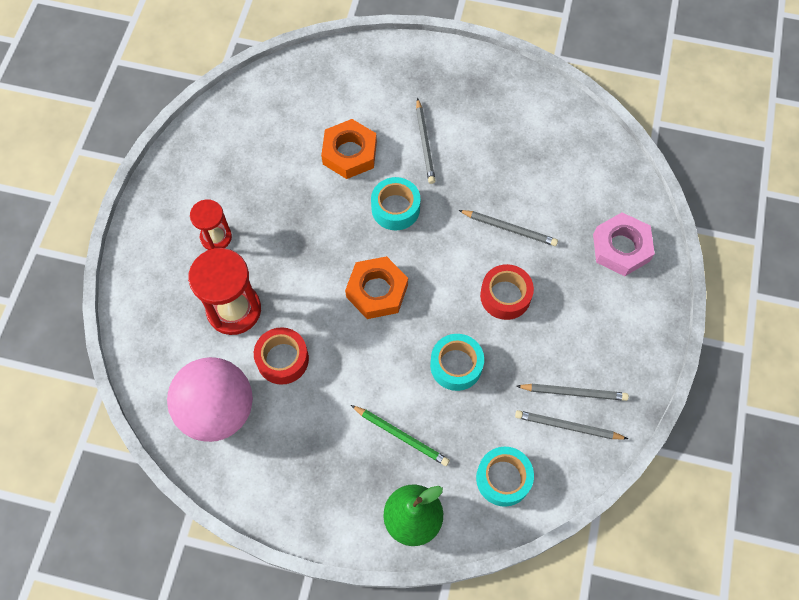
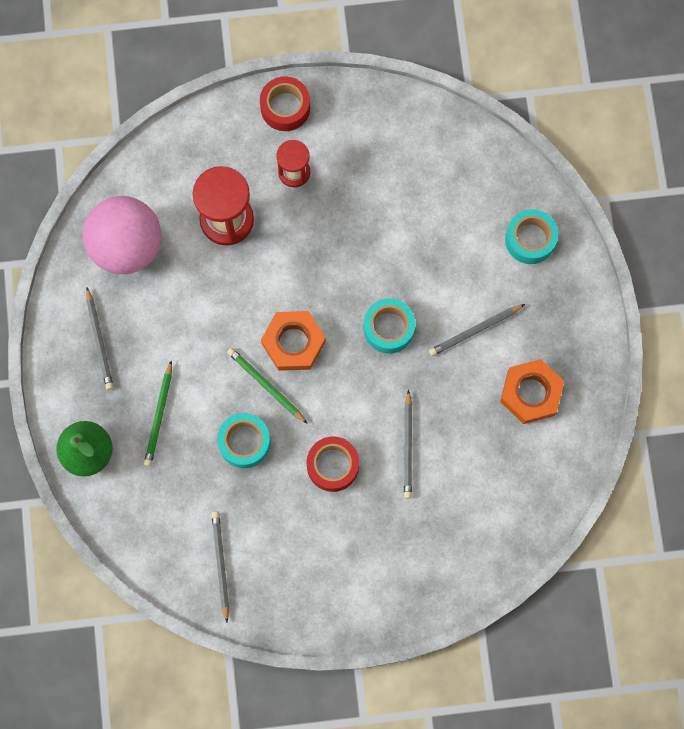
camera: 70 degrees right, 10 degrees up
(282, 359) = (194, 283): red tape -> red tape (285, 107)
(349, 153) = (434, 261): orange nut -> orange nut (531, 393)
(408, 328) = (266, 385): none -> green pencil
(503, 478) = (151, 520): turquoise tape -> turquoise tape (530, 239)
(573, 392) = (256, 560): grey pencil -> grey pencil (99, 340)
(621, 248) = (428, 564): pink nut -> none

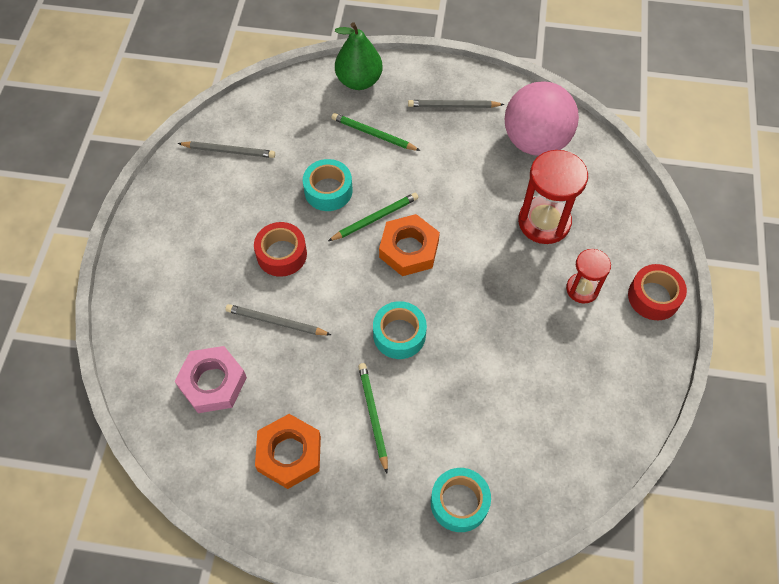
camera: 105 degrees right, 15 degrees down
(475, 330) = (373, 416): grey pencil -> green pencil
(485, 484) = (213, 382): none -> pink nut

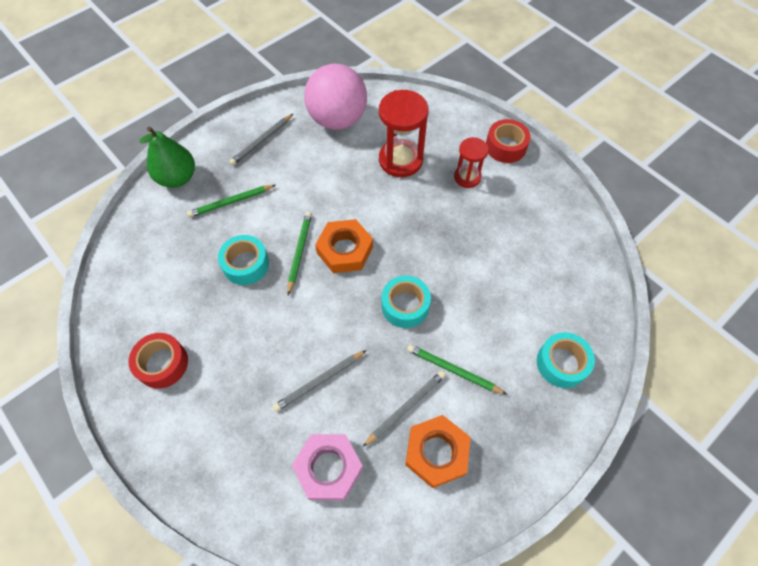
camera: 50 degrees left, 0 degrees up
(228, 151) = (137, 306): grey pencil -> grey pencil (406, 408)
(281, 254) = (266, 335): red tape -> red tape (162, 364)

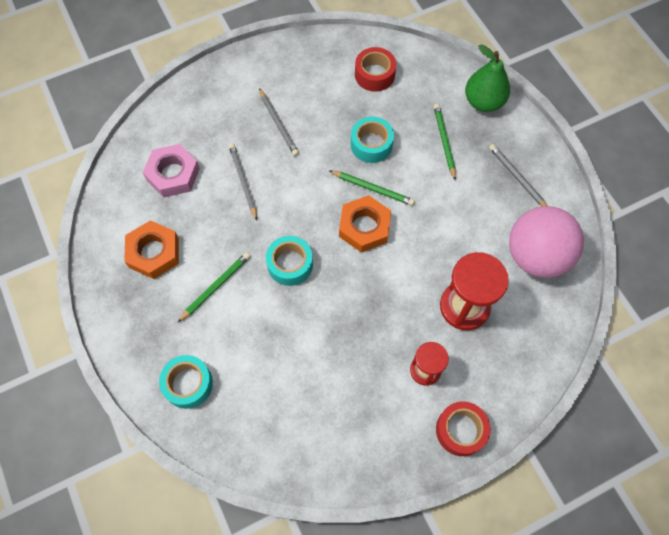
camera: 105 degrees right, 5 degrees up
(162, 364) = (296, 77): red tape -> red tape (374, 74)
(406, 408) = (198, 240): grey pencil -> grey pencil (278, 124)

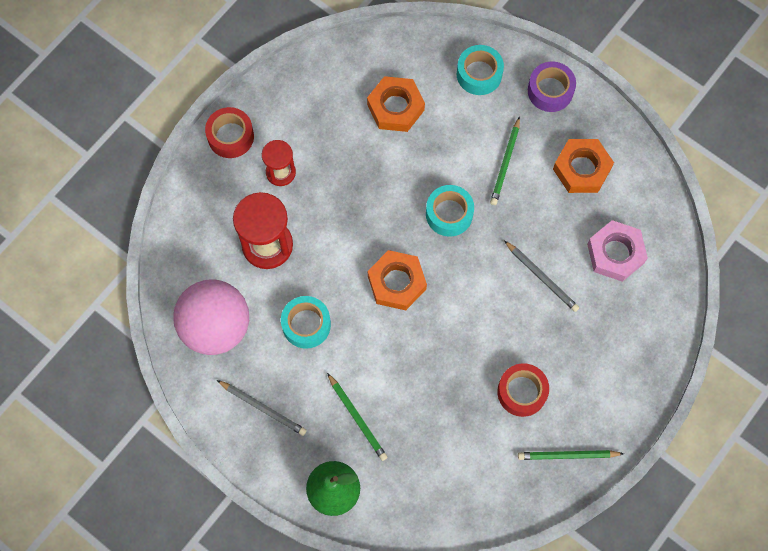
camera: 155 degrees right, 5 degrees up
(134, 336) = (550, 91): none -> purple tape
(278, 124) = (543, 359): grey pencil -> none
(285, 386) = (395, 107): none -> orange nut
(371, 144) = (433, 379): turquoise tape -> turquoise tape (306, 324)
(372, 189) = (408, 328): green pencil -> green pencil (568, 455)
(374, 74) = (472, 472): red tape -> red tape (522, 392)

